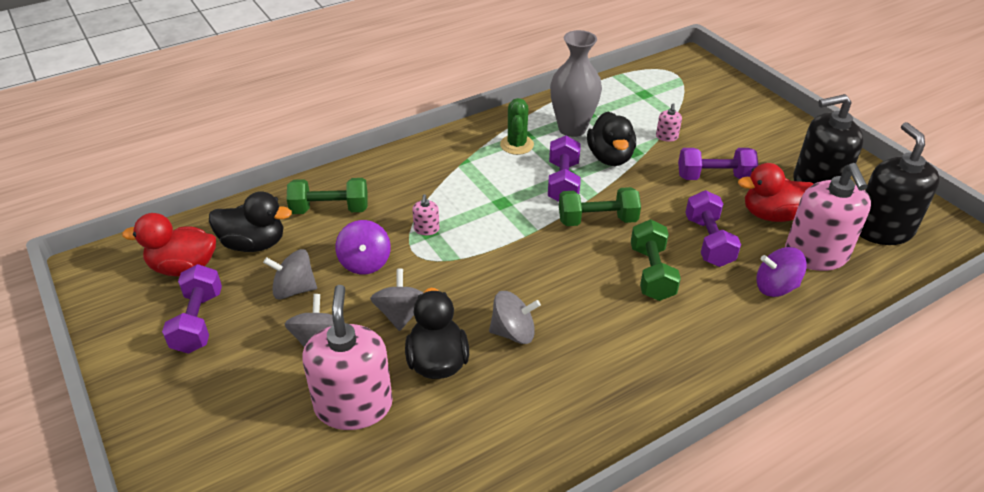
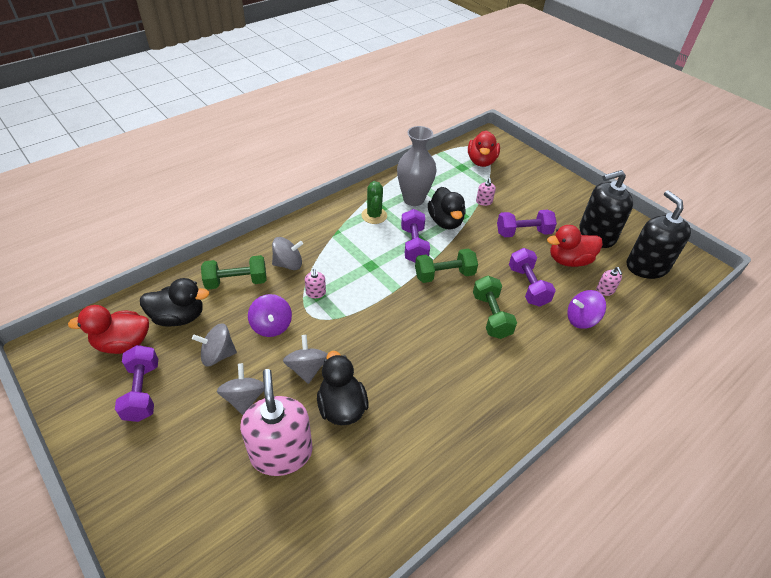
camera: 10 degrees left, 5 degrees up
(513, 332) = (396, 376): grey spinning top -> grey spinning top (288, 264)
(672, 88) = (481, 161): none -> red duck
(816, 255) = (605, 290): pink soap dispenser -> pink soap dispenser, size x0.41

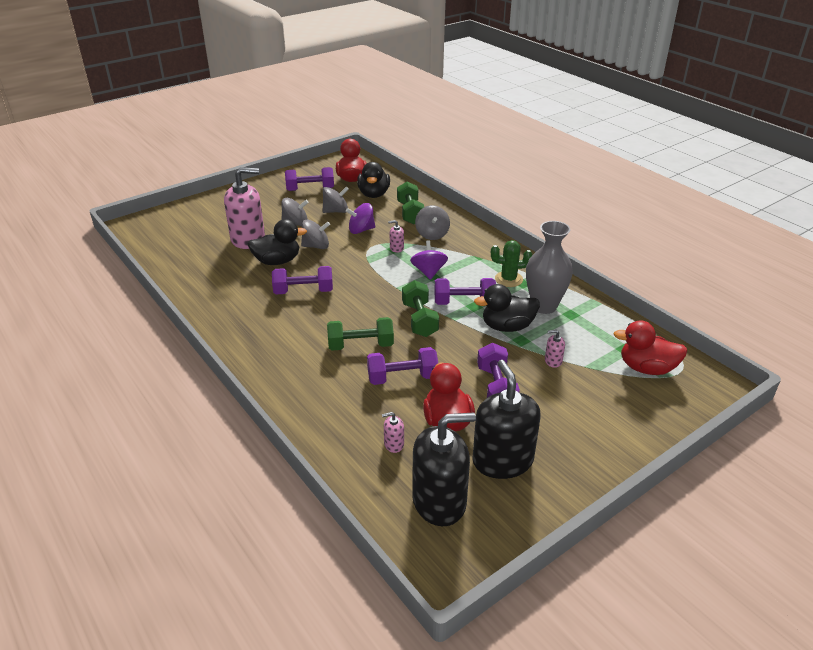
camera: 95 degrees right, 10 degrees down
(218, 355) = (336, 211): grey spinning top -> grey spinning top turned 75 degrees clockwise
(406, 371) = (303, 291): none -> purple dumbbell
(581, 319) = (349, 412): purple spinning top -> purple spinning top (428, 272)

